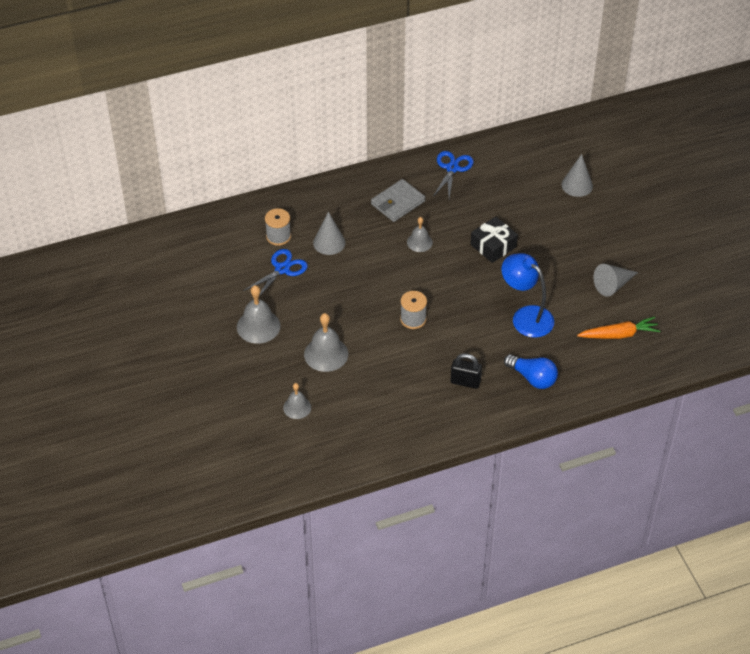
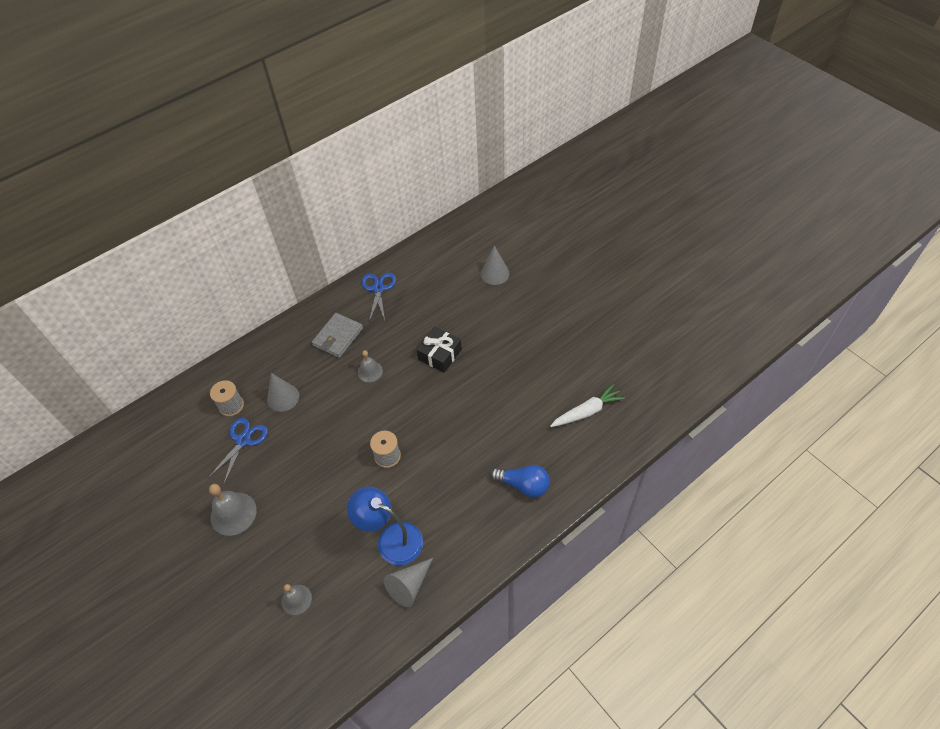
camera: 15 degrees left, 5 degrees up
(326, 354) = (311, 524): grey bell -> none
(465, 382) = (460, 511): black padlock -> none
(526, 316) = (494, 419): blue lamp -> blue lamp (391, 539)
(613, 285) = (562, 362): grey cone -> grey cone (409, 585)
(619, 334) = (586, 411): orange carrot -> white carrot

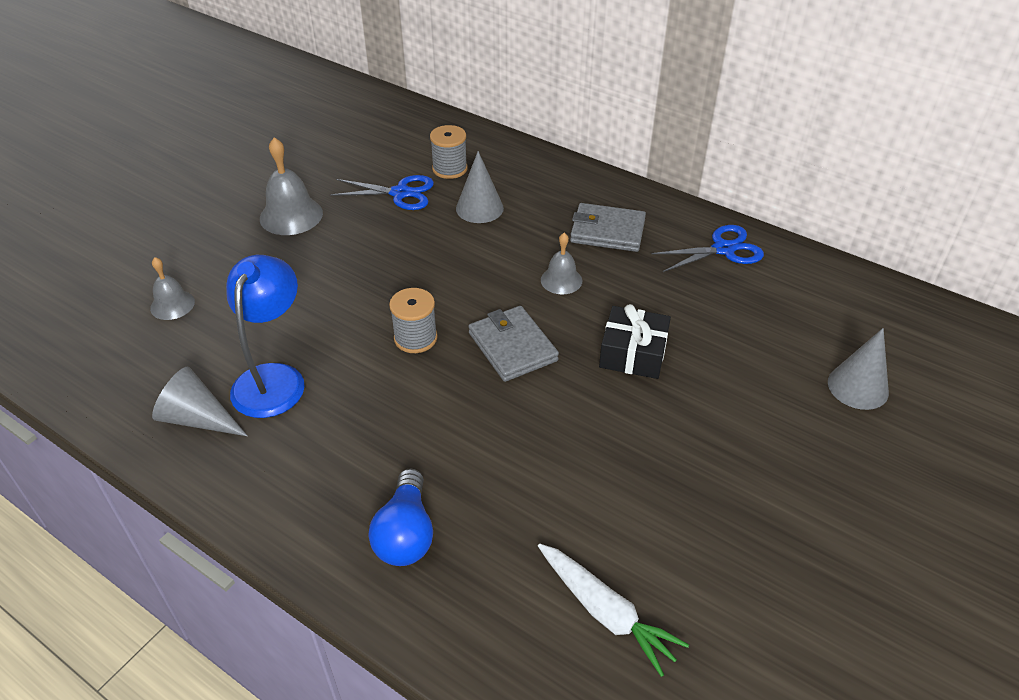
camera: 70 degrees right, 10 degrees down
(413, 408) = (512, 347): none -> grey wallet

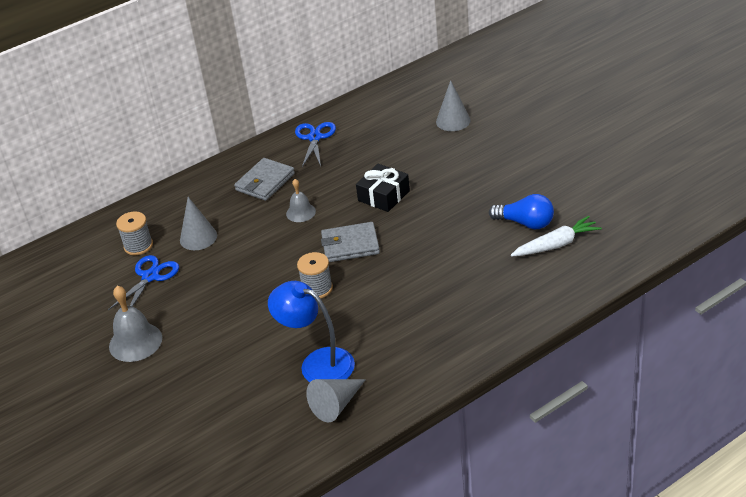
camera: 65 degrees left, 5 degrees down
(172, 305) = (204, 418): grey bell -> none
(405, 533) = (476, 313): blue light bulb -> blue light bulb (525, 223)

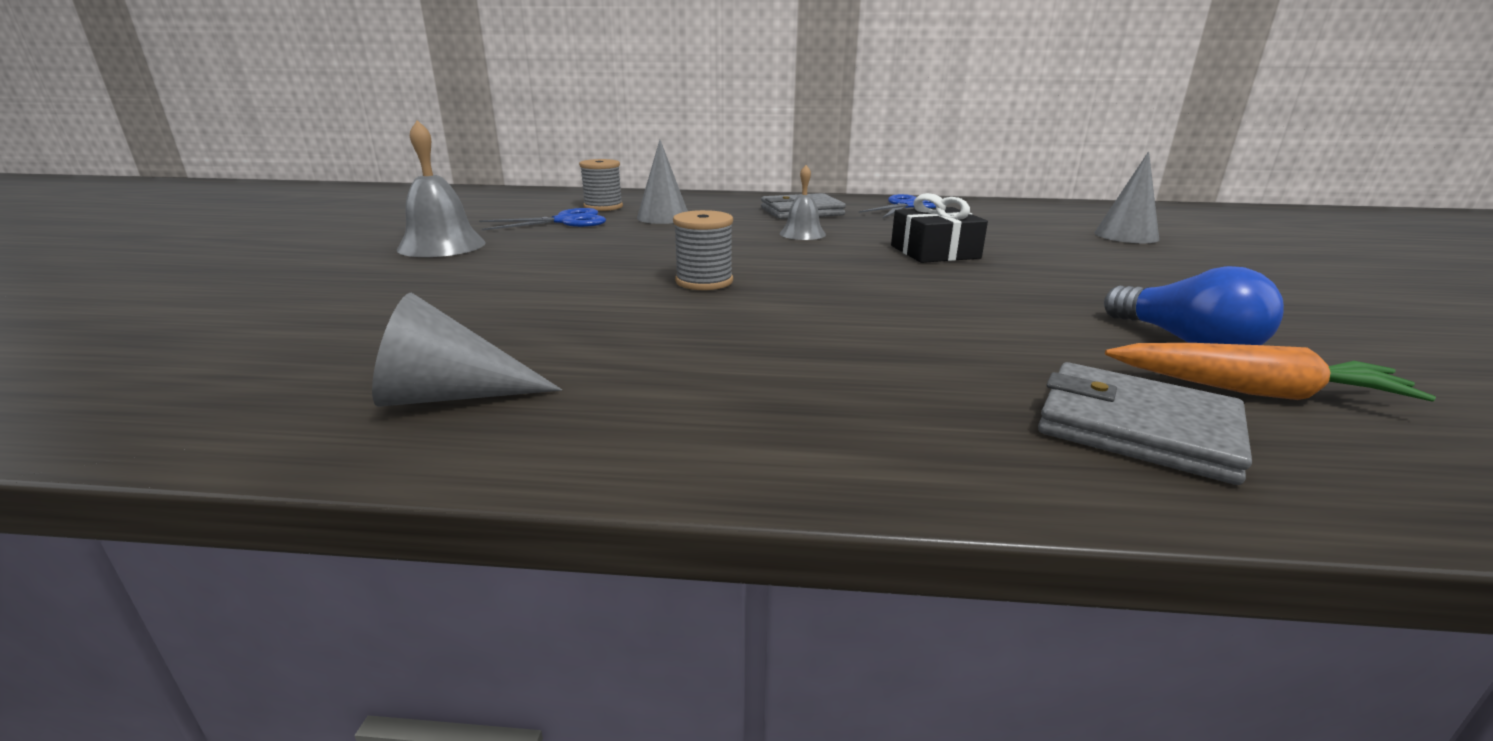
camera: 35 degrees right, 15 degrees down
(317, 363) = (547, 338): blue lamp -> none
(350, 245) = (818, 268): grey wallet -> grey wallet (1136, 428)
(556, 245) = (1252, 391): white carrot -> orange carrot

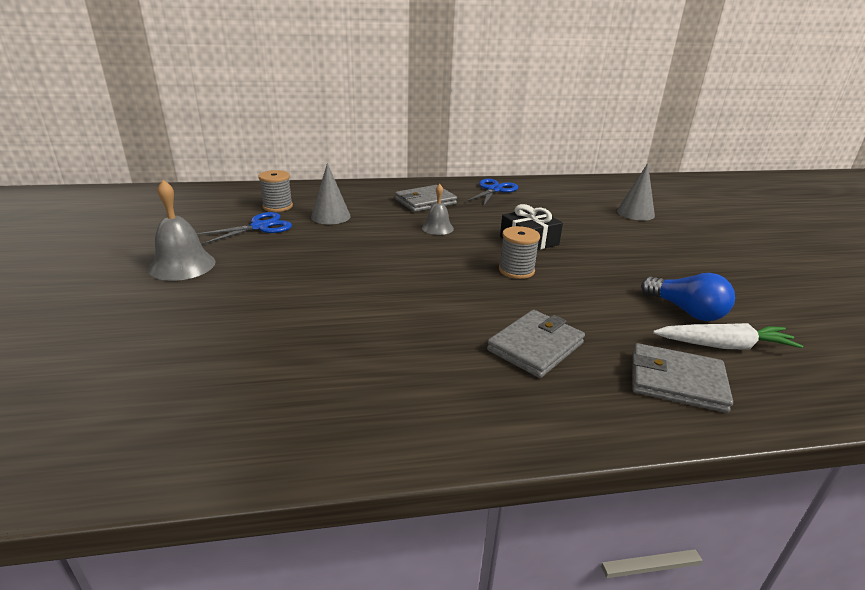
camera: 15 degrees left, 5 degrees up
(451, 395) = (299, 414): grey cone -> none
(704, 281) = (397, 286): grey spool -> grey spool (516, 270)
(881, 359) = (535, 347): none -> grey wallet
(1252, 391) = (723, 346): orange carrot -> white carrot

